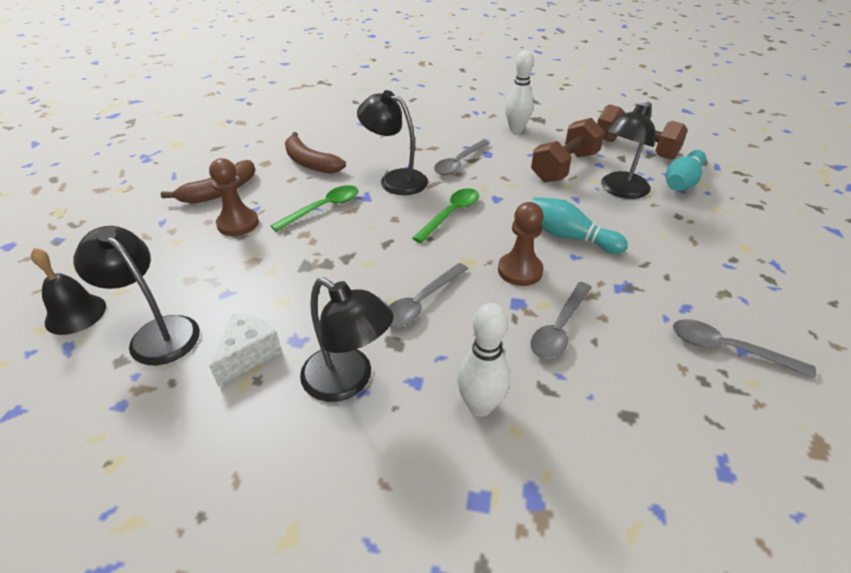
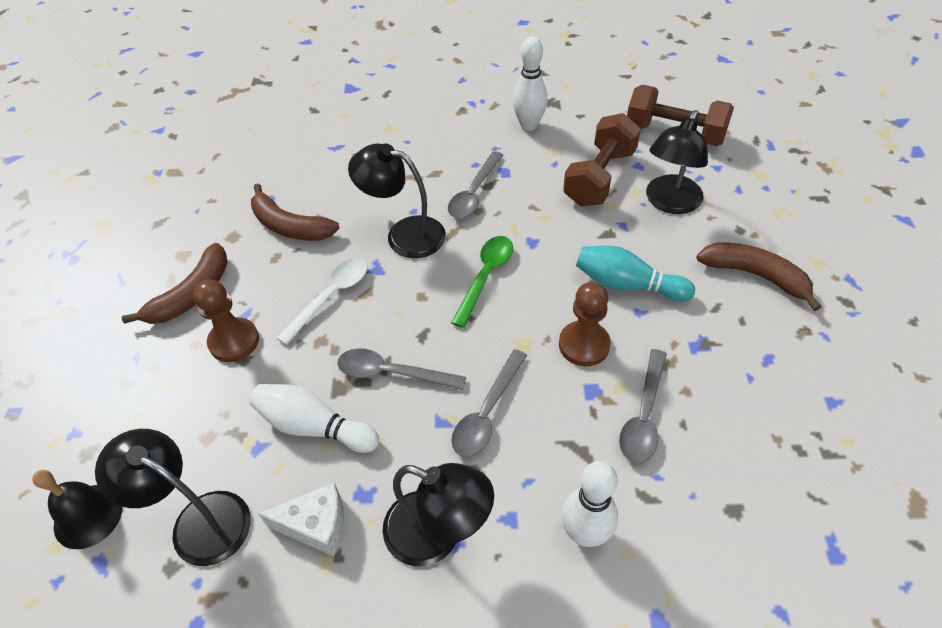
camera: 10 degrees left, 10 degrees up
(248, 355) = (316, 526): white cheese -> white cheese turned 75 degrees clockwise
(275, 287) = (314, 427): none -> white bowling pin
(323, 208) = (331, 297): green spoon -> white spoon
(682, 182) = (736, 177): turquoise bowling pin -> none
(686, 248) = (755, 276): none -> brown banana
(728, 349) = (818, 405): grey spoon -> grey spoon (392, 373)

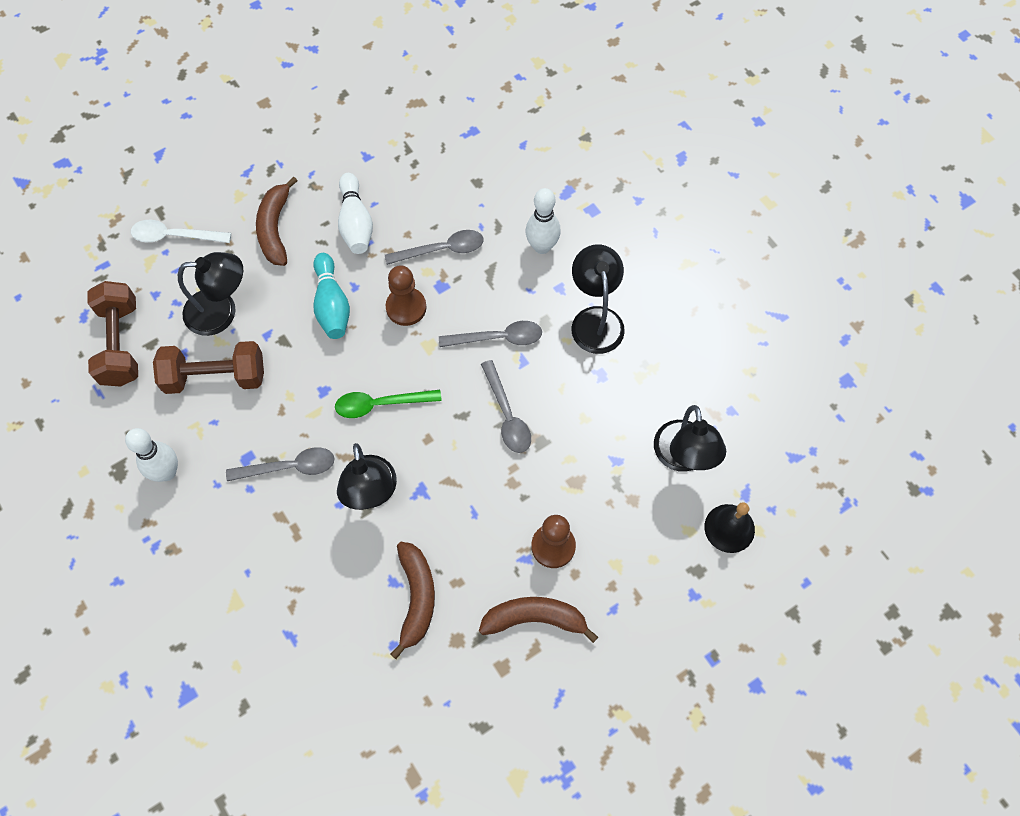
camera: 125 degrees left, 15 degrees up
(314, 427) = (579, 436): white bowling pin -> white bowling pin (355, 223)
(316, 526) = (637, 387): white cheese -> none
(331, 297) = (469, 505): white spoon -> white spoon (174, 236)

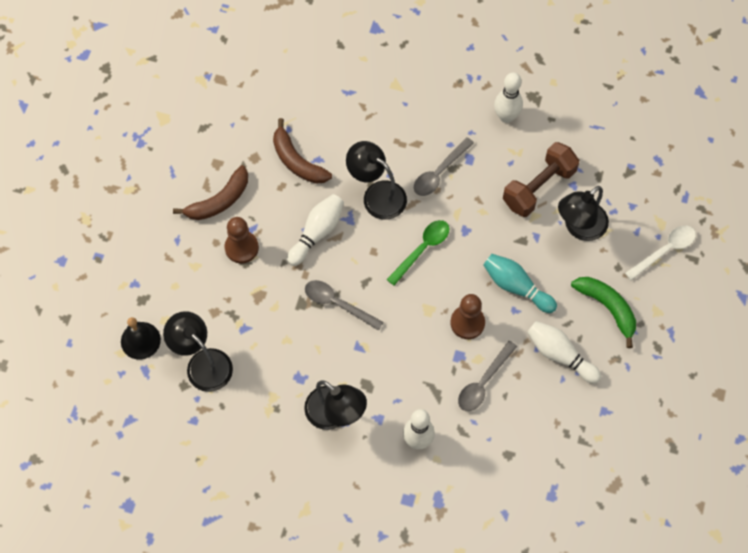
camera: 140 degrees right, 0 degrees up
(120, 343) = (617, 161): brown dumbbell -> none
(275, 228) = (607, 308): brown banana -> green banana
(465, 501) = (317, 233): none -> white bowling pin
(498, 338) = (388, 350): grey spoon -> none

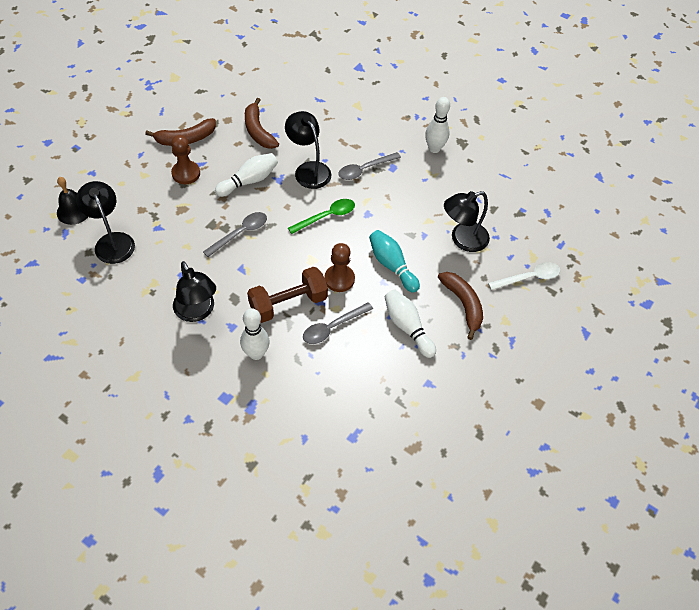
camera: 15 degrees right, 10 degrees down
(337, 304) = (240, 233): grey spoon -> grey spoon turned 90 degrees clockwise
(538, 187) = (440, 202): brown dumbbell -> brown dumbbell (288, 304)
(607, 308) = (463, 305): green banana -> brown banana

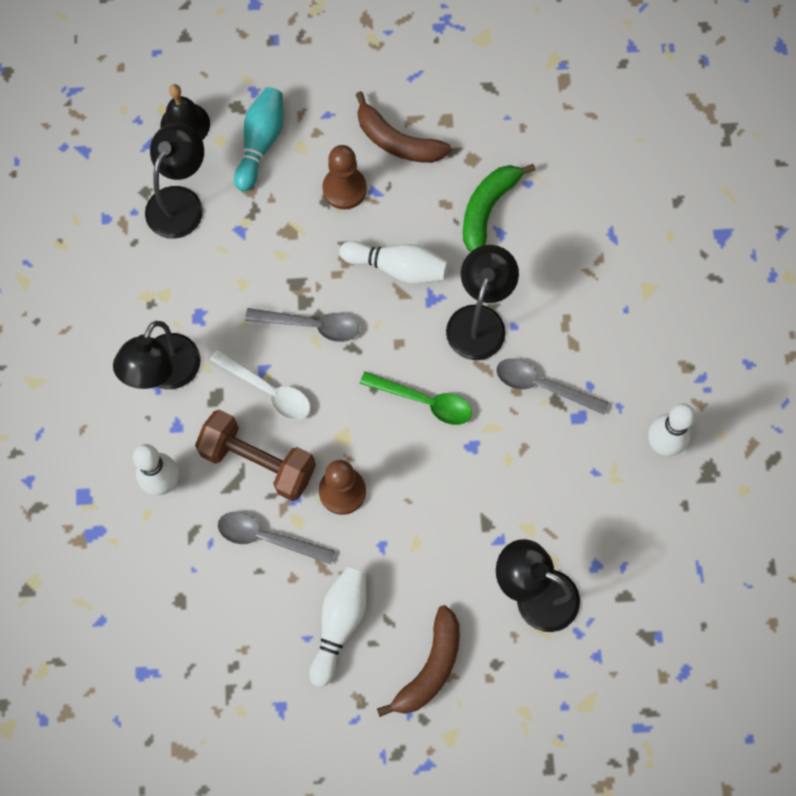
camera: 55 degrees right, 15 degrees up
(258, 131) = (487, 209): brown banana -> green banana
(392, 265) = (416, 537): turquoise bowling pin -> turquoise bowling pin (260, 143)
(529, 277) = (546, 722): white spoon -> white spoon (268, 390)

